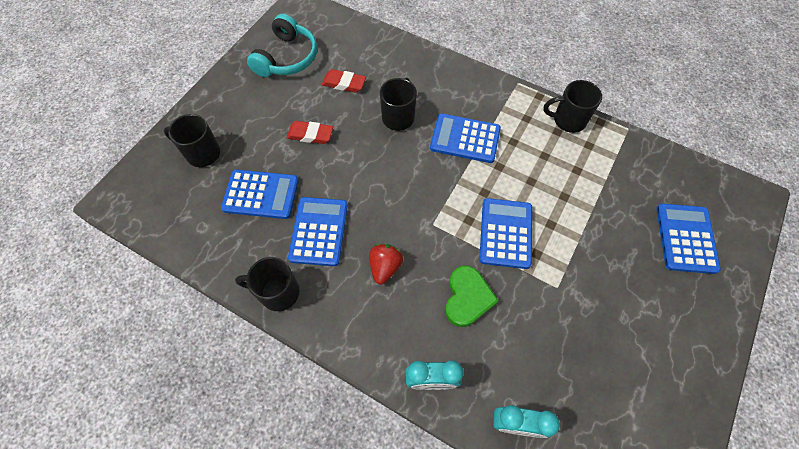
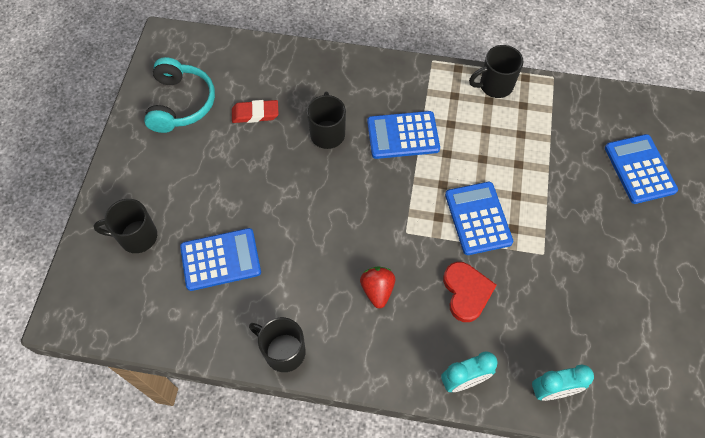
camera: 20 degrees left, 0 degrees up
(278, 292) = (283, 351): black mug -> black mug turned 45 degrees clockwise
(310, 134) = (244, 180): red eraser -> none
(319, 231) = (297, 277): blue calculator -> none
(467, 298) = (466, 292): green heart -> red heart

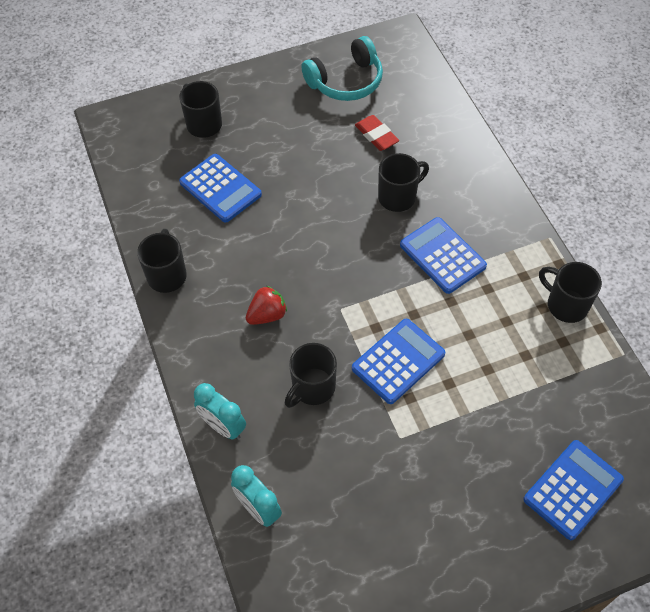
camera: 60 degrees right, 5 degrees down
(466, 292) = (312, 388): red heart -> black mug

